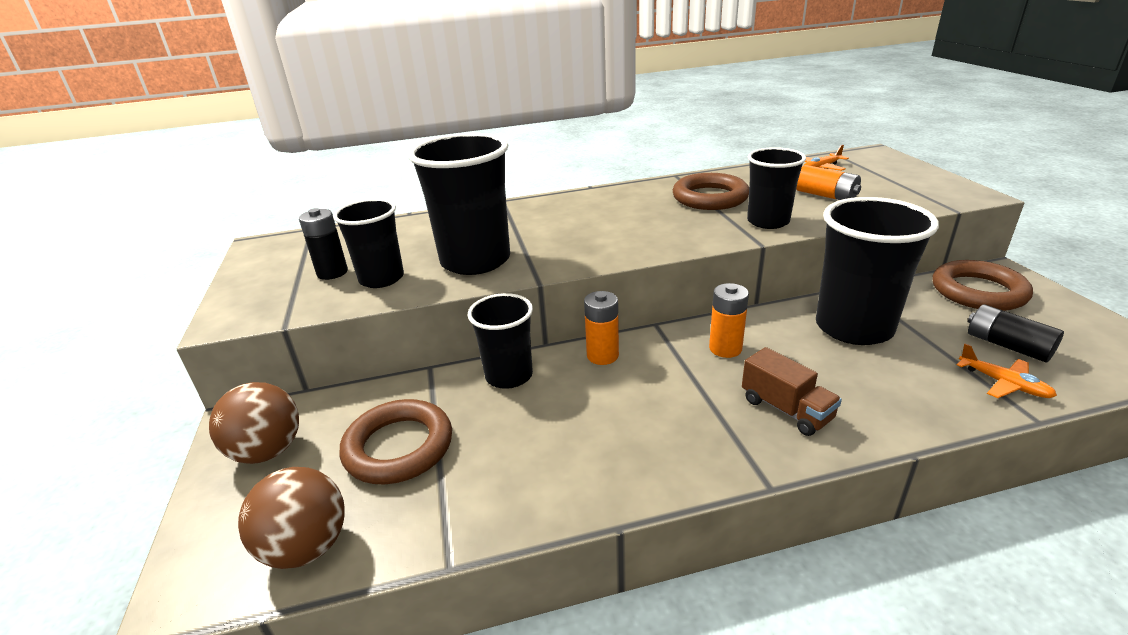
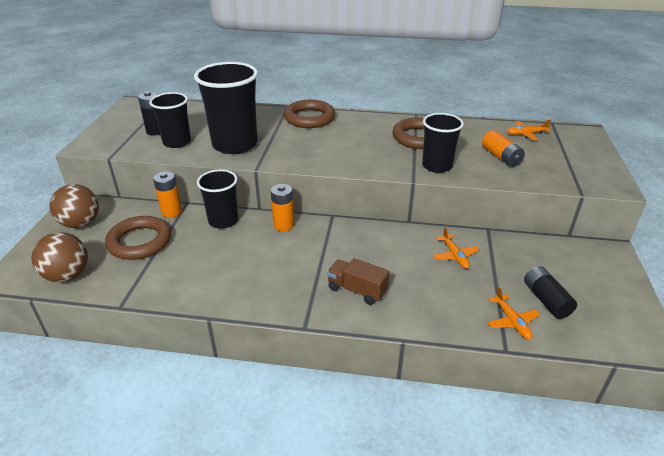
camera: 20 degrees right, 5 degrees up
(725, 348) = (359, 243): orange battery -> orange battery (171, 212)
(786, 409) = (357, 290): brown truck -> brown truck turned 135 degrees clockwise
(853, 327) = (454, 256): black cup -> orange plane
(978, 291) = (573, 259): brown ring -> brown ring (309, 118)

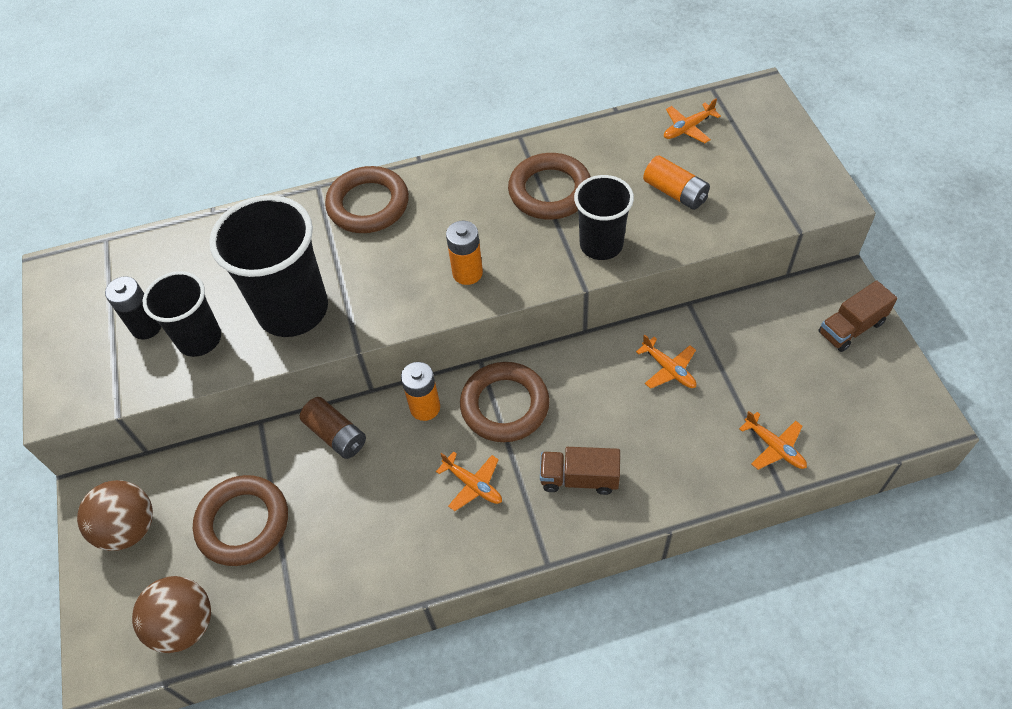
camera: 20 degrees left, 20 degrees up
(171, 212) = (250, 449): orange battery -> orange battery (467, 273)
(223, 221) = (336, 435): black cup -> brown battery
(285, 270) = (473, 485): none -> orange plane
(333, 239) = (505, 405): none -> brown ring
(546, 300) = (799, 397): black battery -> none
(606, 275) = (851, 328): none -> brown truck

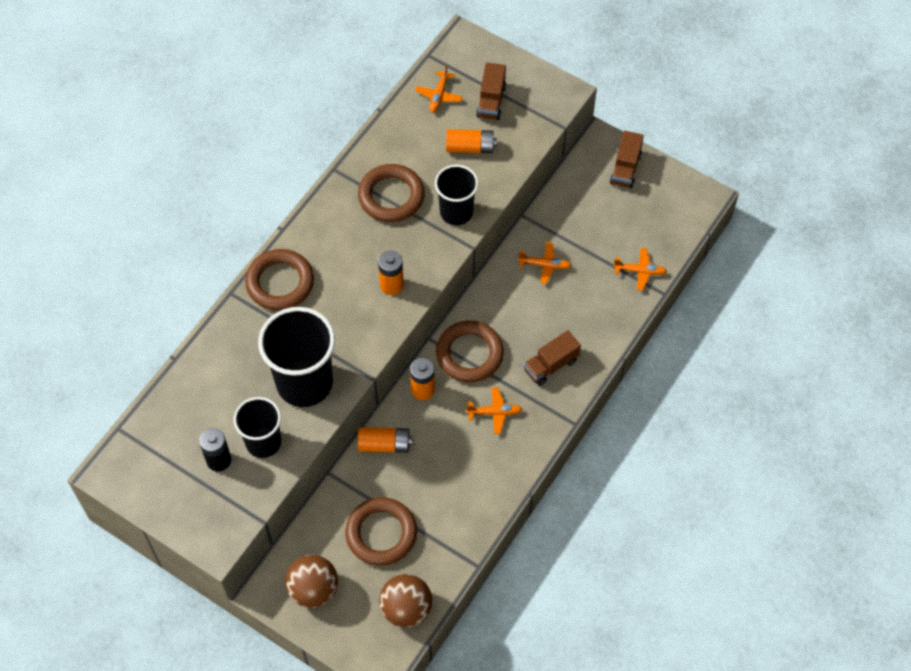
camera: 45 degrees left, 5 degrees up
(336, 435) = (384, 444): brown battery -> orange battery
(739, 162) = (491, 101): none -> brown truck

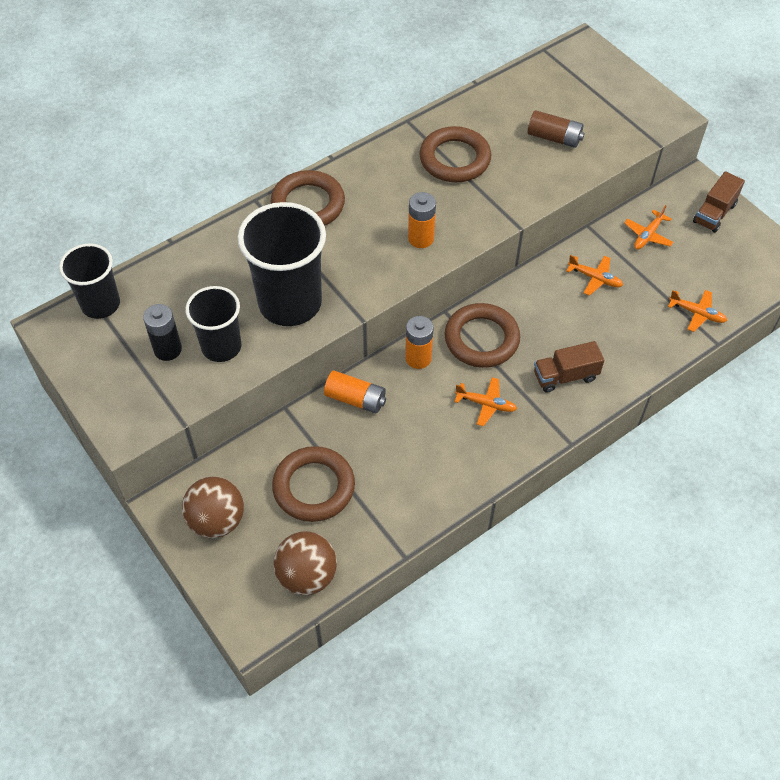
camera: 20 degrees right, 5 degrees down
(439, 95) = (540, 85): orange plane -> orange plane (648, 235)
(456, 212) = (516, 191): black cup -> black cup (100, 304)
(470, 147) = (554, 138): orange battery -> brown battery
(491, 101) = (592, 103): brown truck -> none

